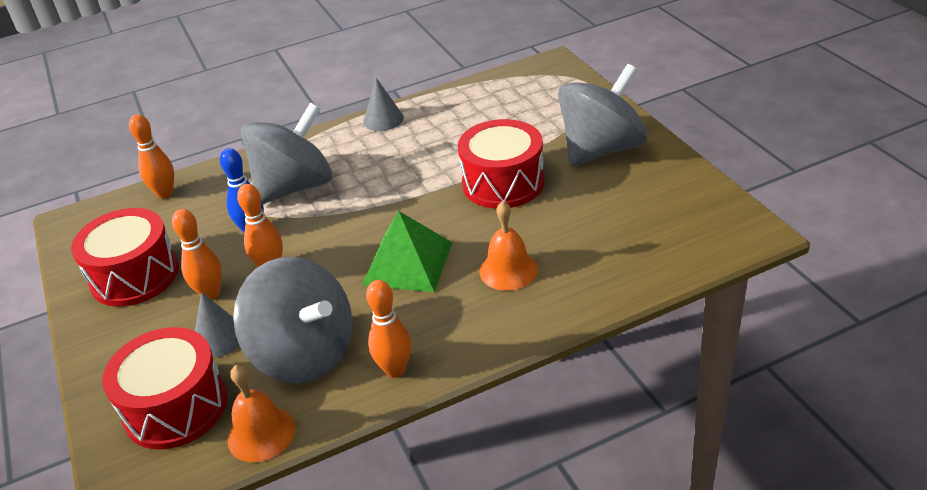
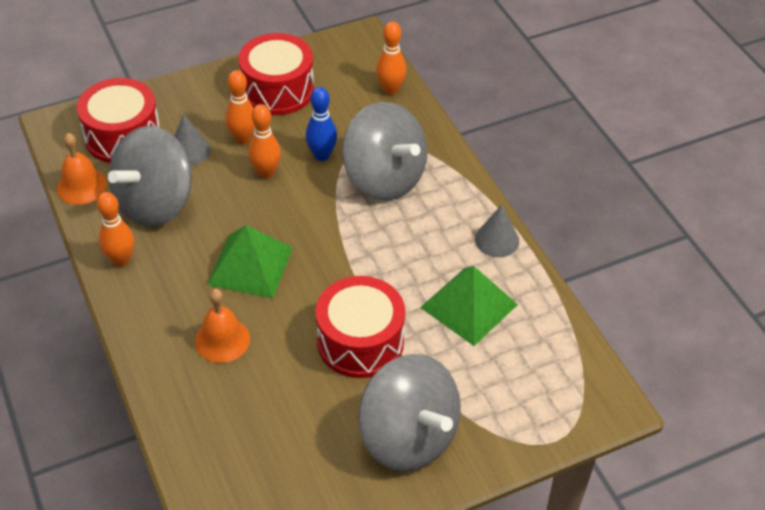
camera: 85 degrees right, 10 degrees up
(458, 129) = (469, 306): none -> green pyramid

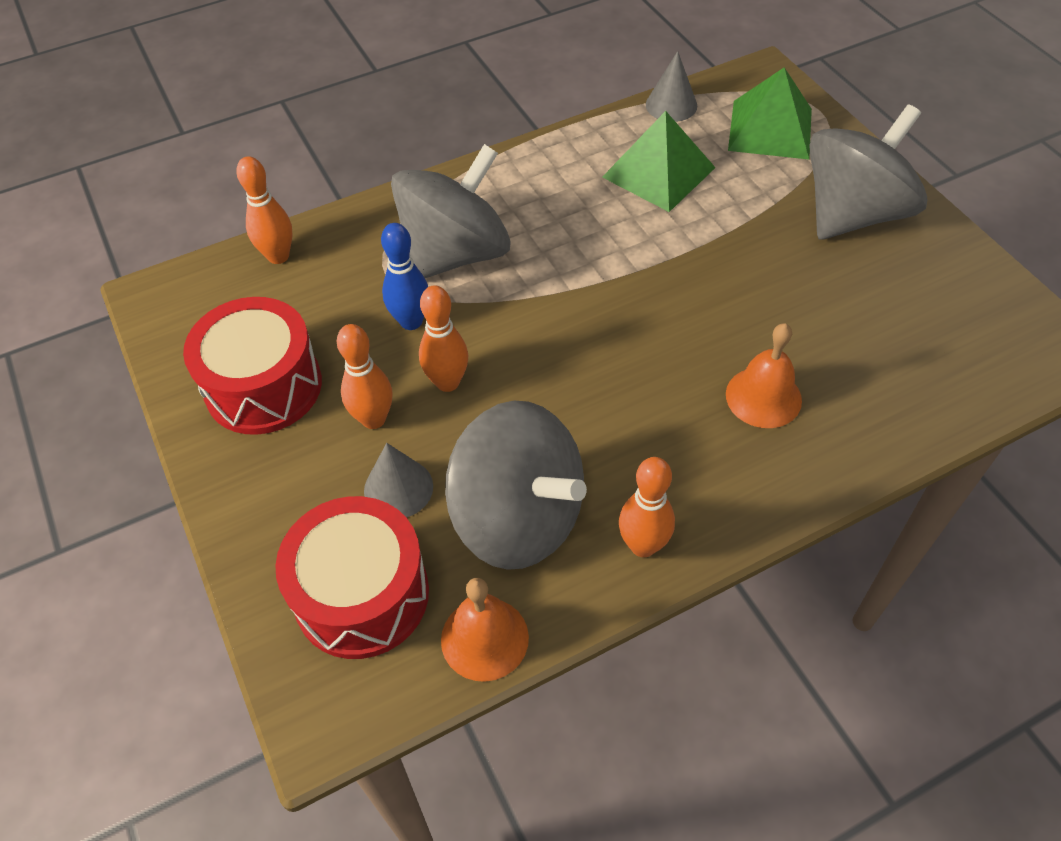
camera: 90 degrees left, 5 degrees up
(250, 265) = (629, 381): green pyramid -> green pyramid (770, 129)
(360, 342) = (733, 260): red drum -> none
(497, 240) = (554, 152): grey cone -> grey cone (671, 105)

